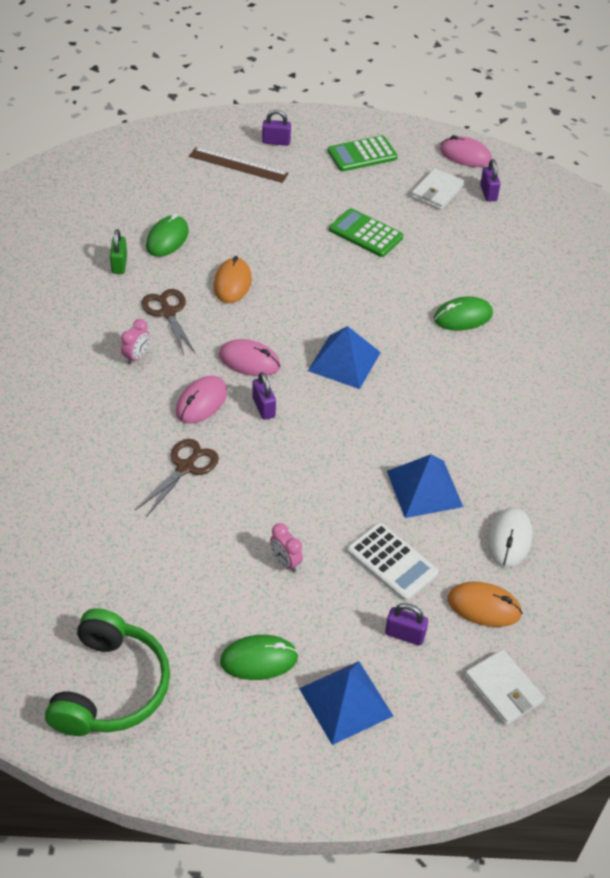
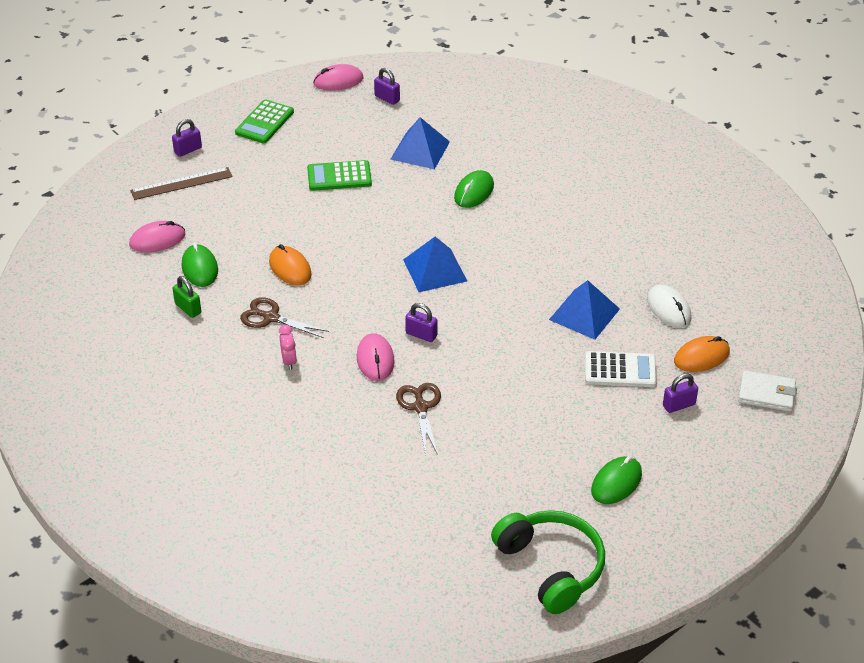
camera: 40 degrees left, 5 degrees down
(249, 361) = (372, 312): pink mouse -> pink mouse (157, 240)
(285, 562) = (558, 416): pink clock -> none
(346, 702) = (694, 466): blue pyramid -> blue pyramid (420, 150)
(437, 192) = (351, 118): white wallet -> none

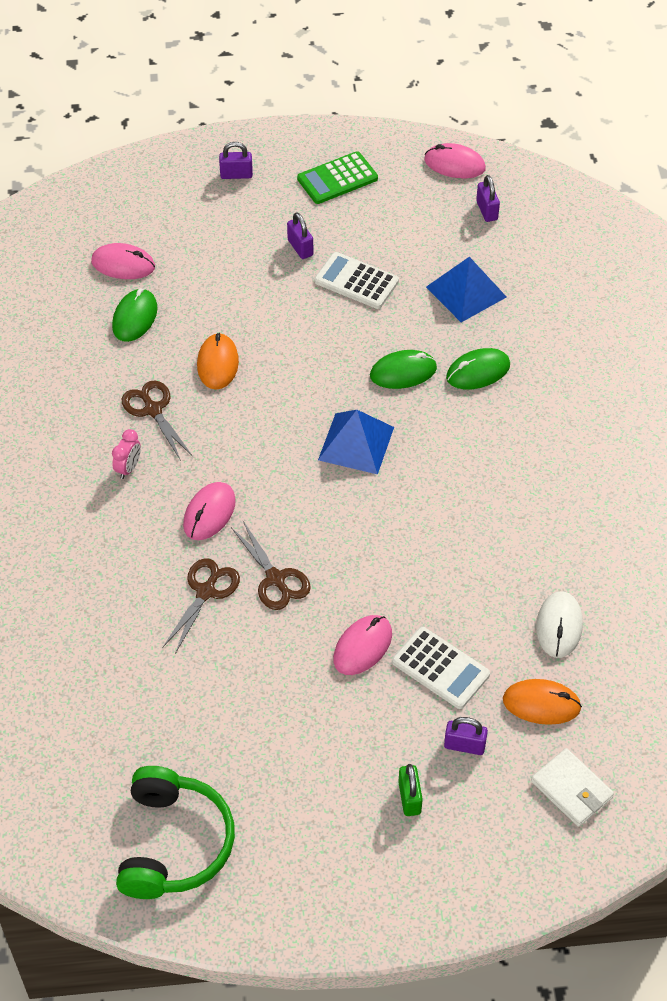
camera: 35 degrees right, 10 degrees up
(181, 183) = (198, 211): brown ruler -> none
(188, 308) = (87, 357): green padlock -> green padlock (409, 798)
(339, 176) = (356, 281): green calculator -> white calculator
(421, 334) = (277, 510): purple padlock -> purple padlock (300, 248)
(461, 375) = (275, 579): none -> brown scissors
(558, 384) = (363, 647): none -> pink mouse
(584, 314) = (463, 581): blue pyramid -> none
(616, 483) = (319, 793): green mouse -> green mouse (403, 372)

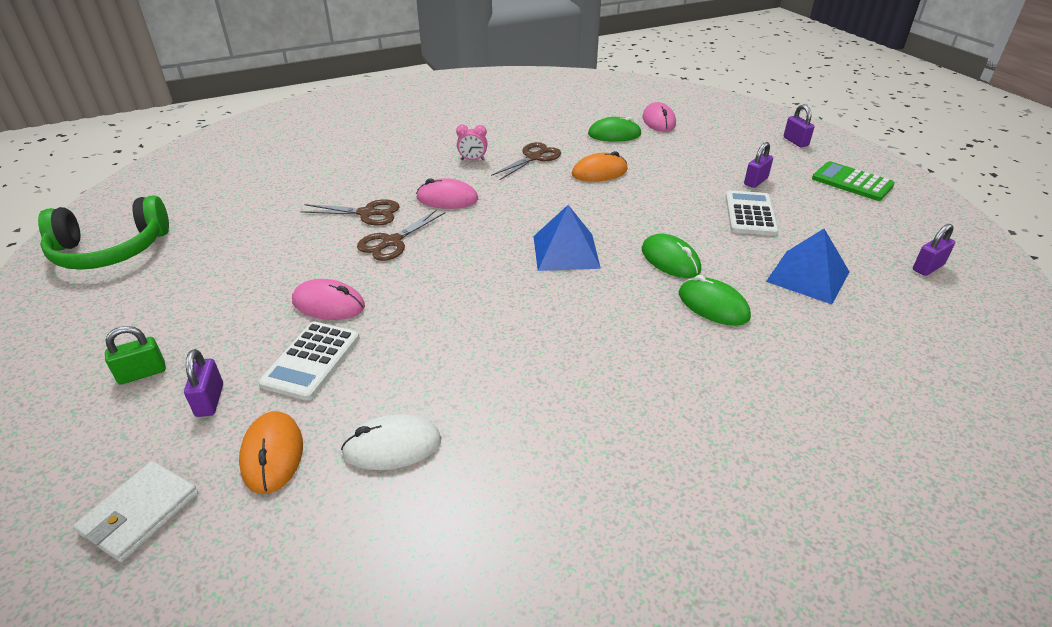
camera: 70 degrees right, 15 degrees down
(454, 164) = (958, 236): pink mouse -> none

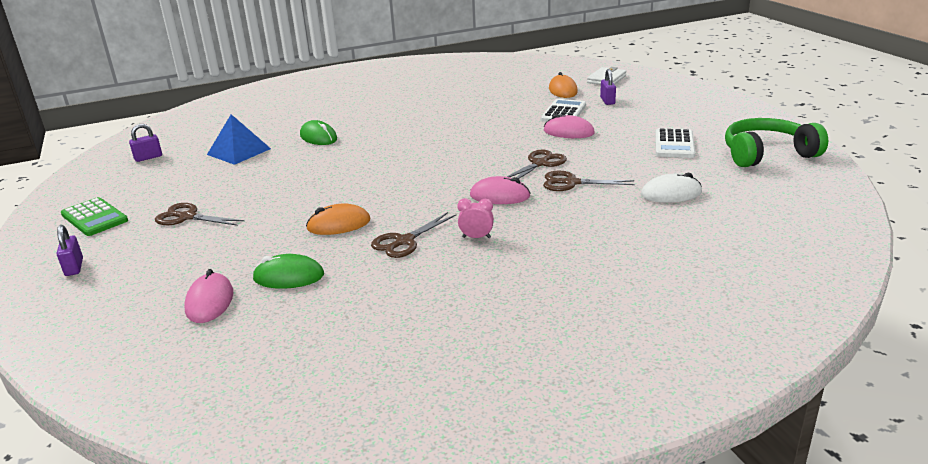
camera: 175 degrees left, 10 degrees down
(142, 373) = (655, 107): green padlock -> none
(392, 446) = (509, 93): white mouse -> white mouse (671, 194)
(565, 251) = (402, 161): blue pyramid -> none
(670, 260) = (326, 158): green mouse -> none
(750, 214) = (230, 188): white calculator -> white calculator (674, 144)
(755, 181) = (187, 217): purple padlock -> brown scissors

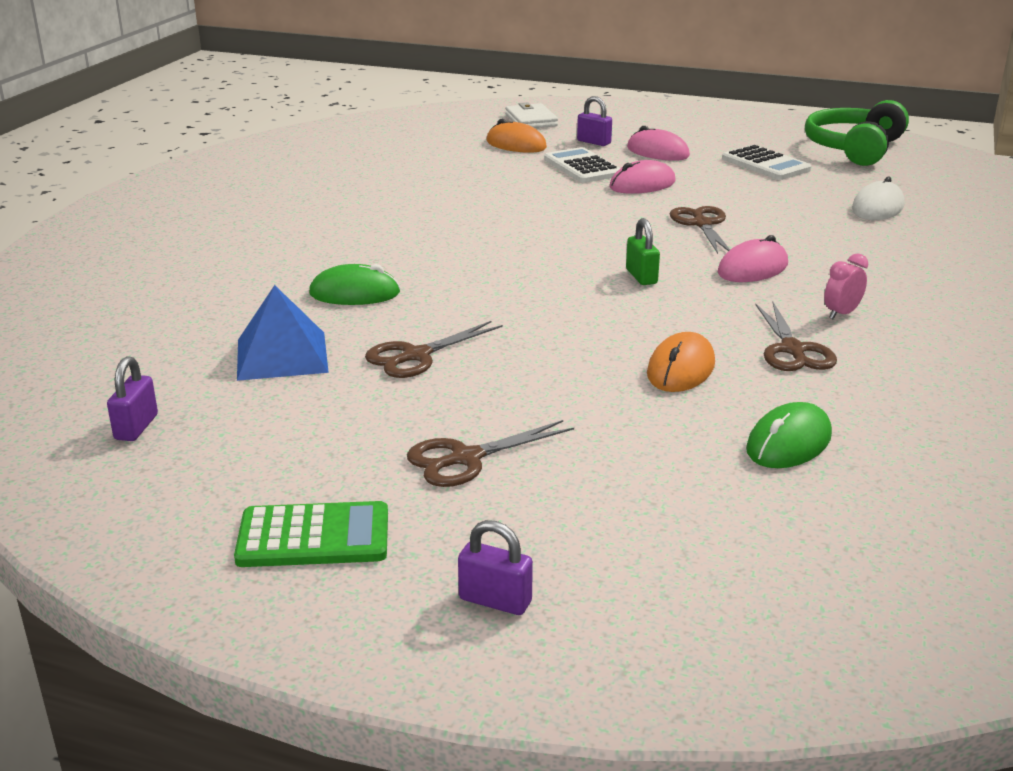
camera: 50 degrees left, 0 degrees up
(210, 302) = (788, 515): pink mouse -> pink mouse (658, 152)
(438, 177) = (641, 276): none -> green padlock
(571, 183) = (779, 230): brown scissors -> brown scissors (416, 356)

